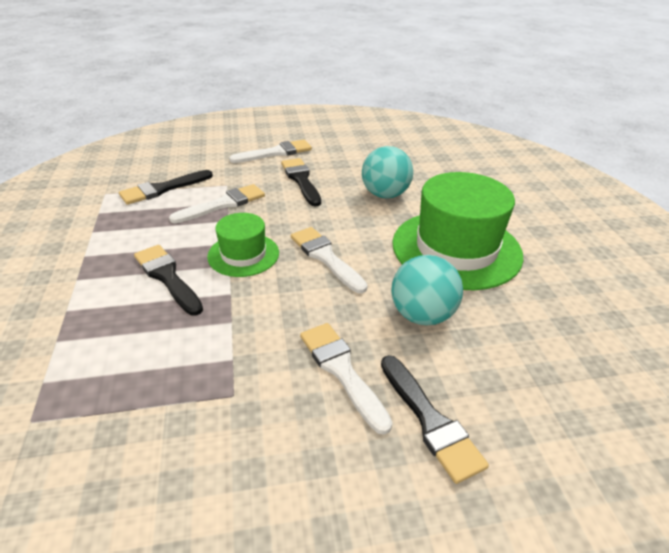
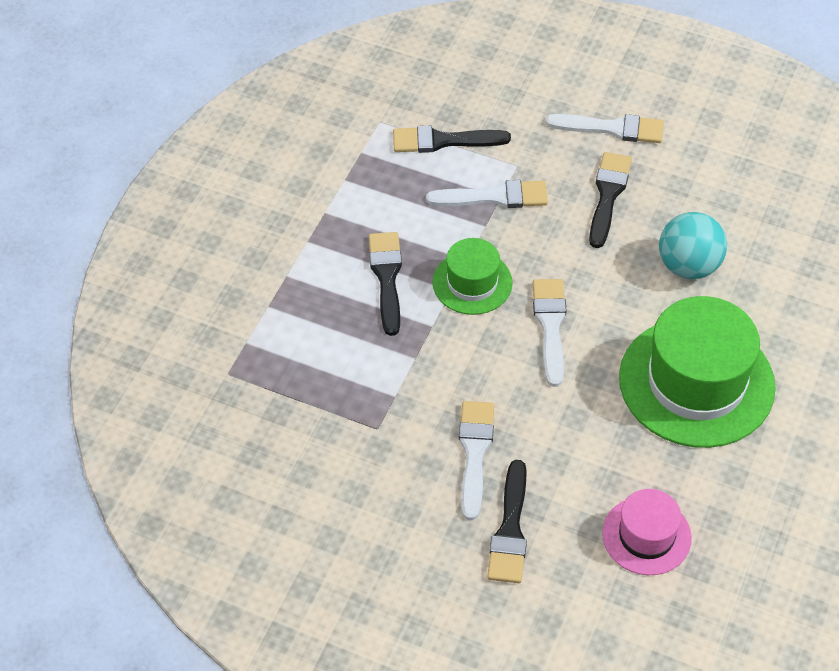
camera: 35 degrees right, 15 degrees up
(422, 315) = (588, 438): turquoise ball -> none
(537, 363) = (646, 536): none -> pink hat

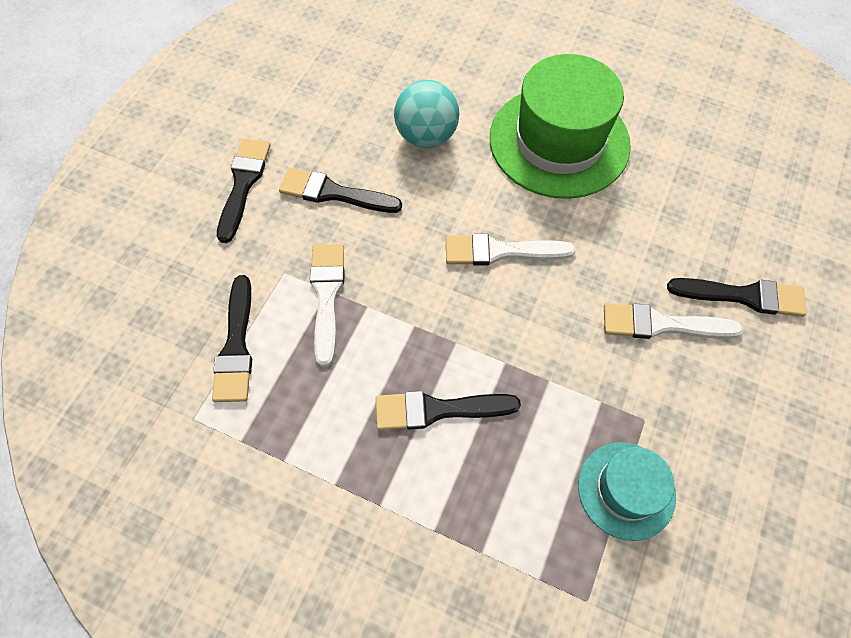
camera: 90 degrees left, 10 degrees up
(314, 408) = (626, 490): none -> turquoise hat
(472, 282) = (445, 321): green hat -> none
(612, 128) = (243, 184): white brush -> black brush
(646, 536) = (726, 190): pink hat -> none

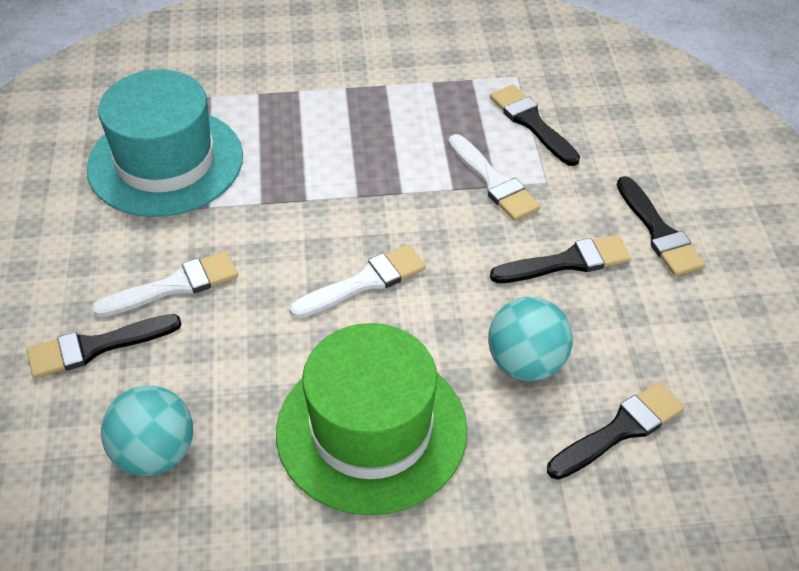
camera: 150 degrees right, 15 degrees down
(438, 410) = (341, 149): black brush -> black brush (620, 430)
(626, 490) = (165, 162): turquoise hat -> turquoise hat, size x1.86
(715, 191) = (155, 454): none -> turquoise ball

